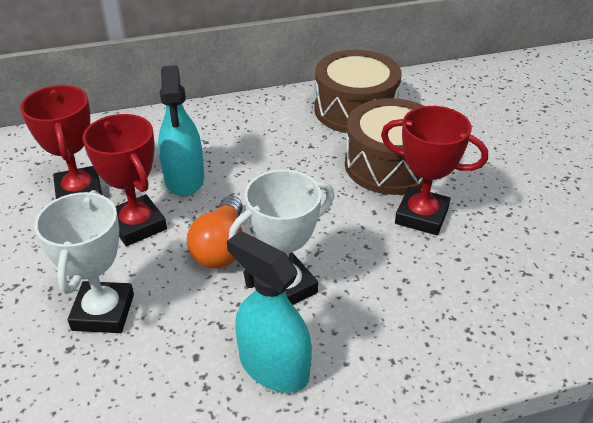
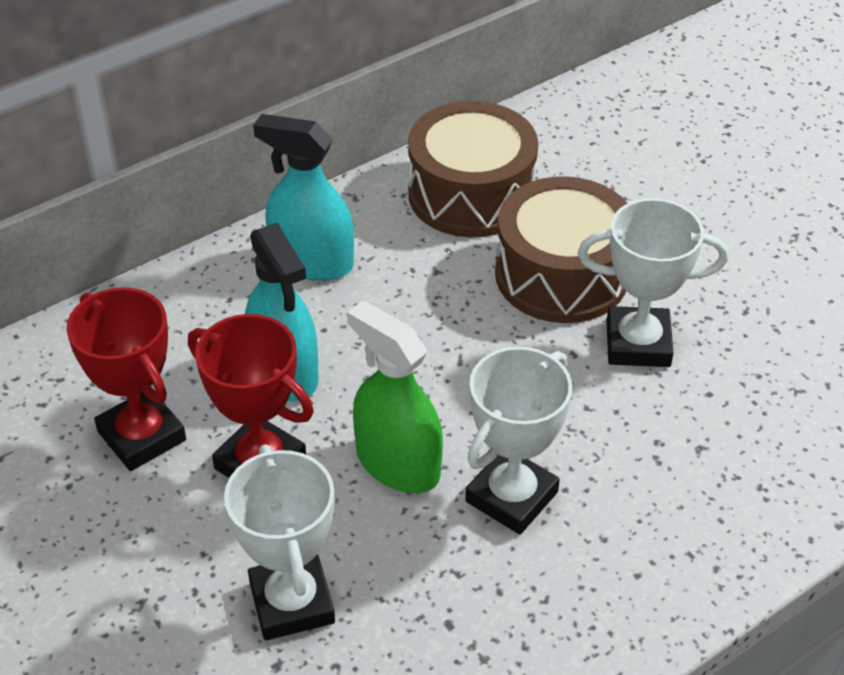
camera: 20 degrees left, 5 degrees up
(221, 247) = (397, 464): orange light bulb -> green spray bottle
(273, 367) = (553, 606): turquoise spray bottle -> turquoise spray bottle (312, 262)
(421, 216) = (638, 343): red trophy -> white trophy

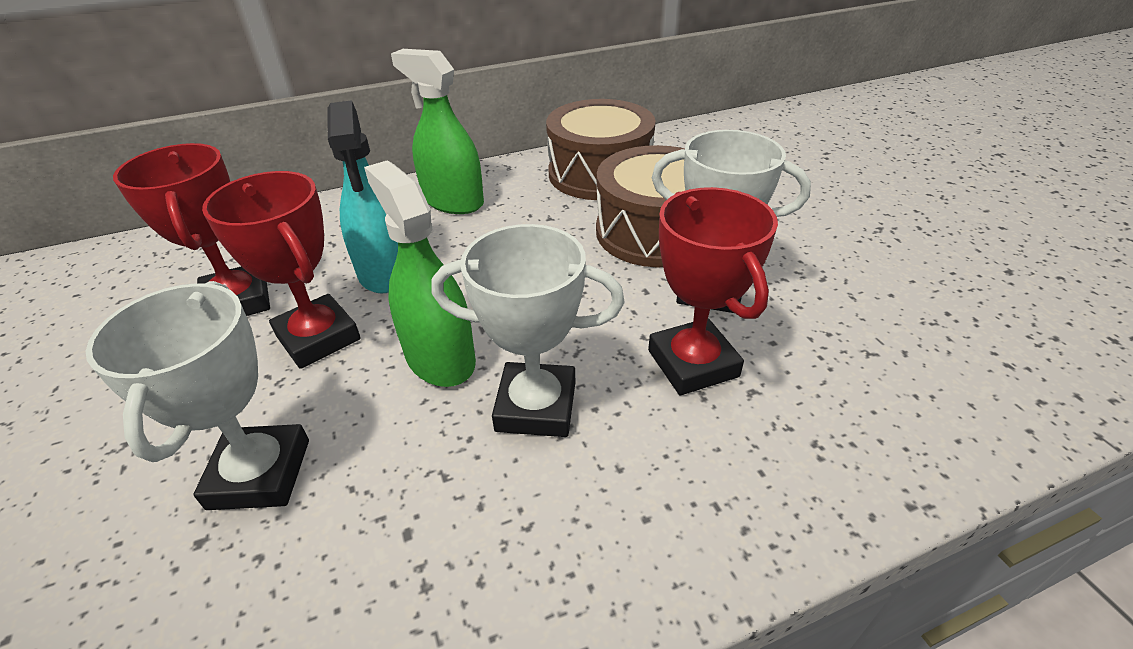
camera: 15 degrees right, 5 degrees down
(312, 262) = (453, 201): turquoise spray bottle -> green spray bottle
(511, 497) = (536, 406): white trophy -> white trophy turned 45 degrees clockwise
(641, 429) = (692, 363): none -> red trophy

